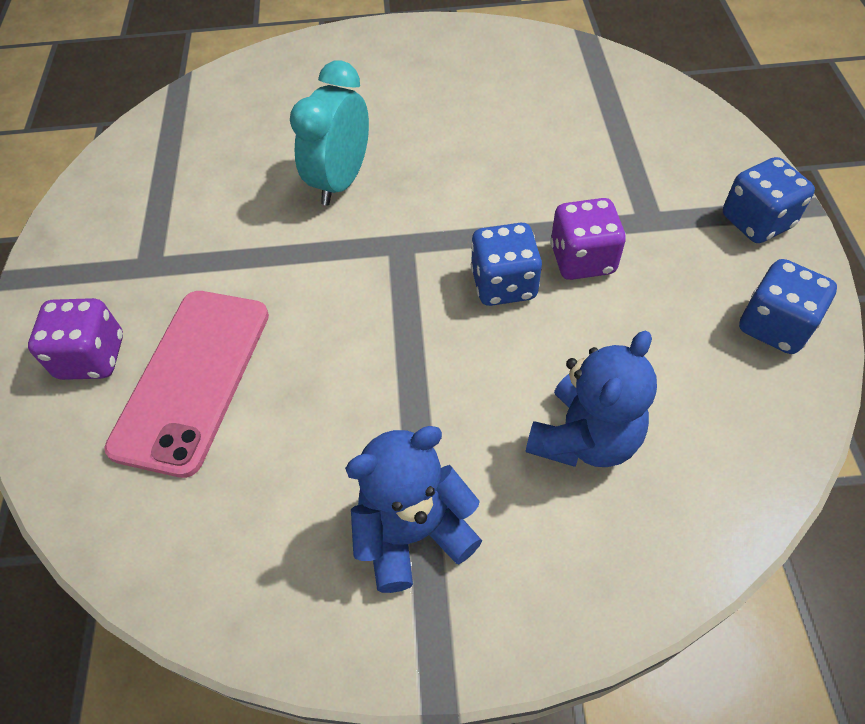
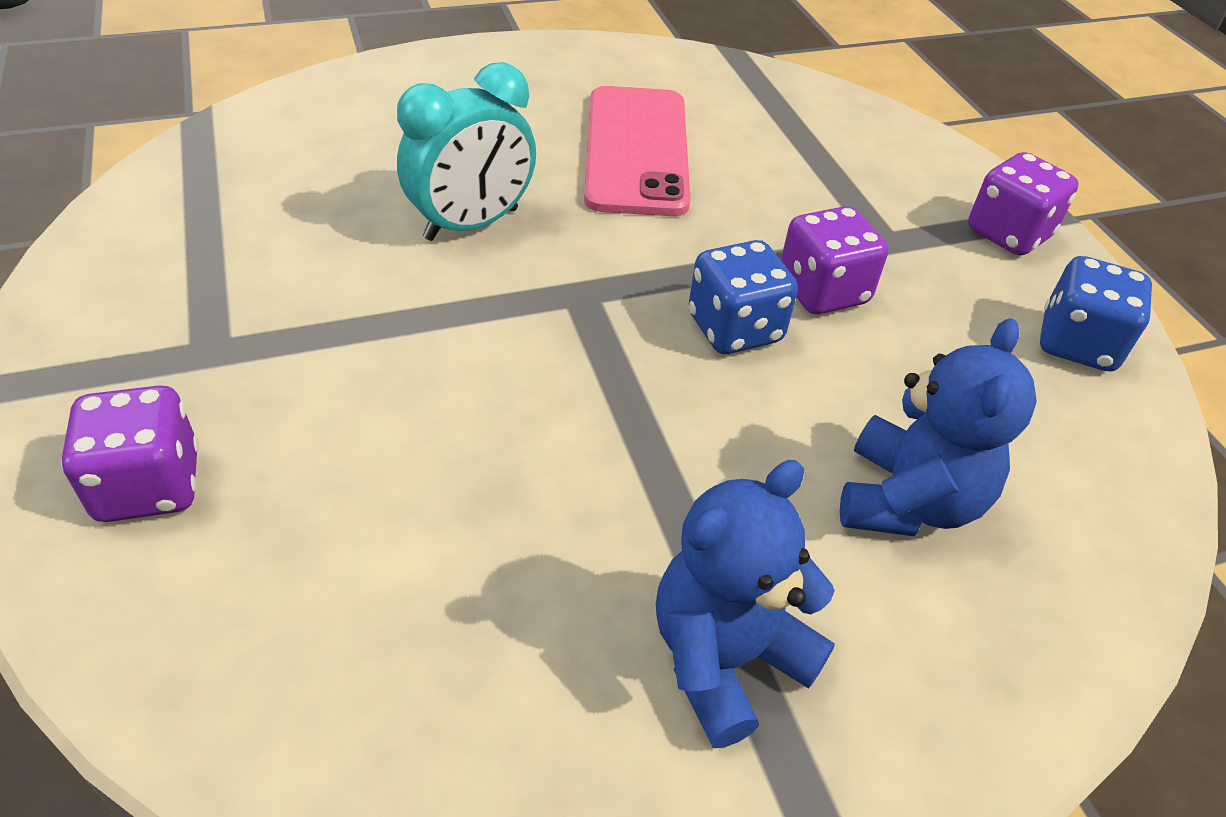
camera: 20 degrees left, 10 degrees down
(192, 379) = (324, 496): pink phone -> pink phone (636, 151)
(341, 181) = (471, 224): turquoise clock -> turquoise clock turned 135 degrees counterclockwise
(756, 221) = (1008, 234): blue dice -> purple dice

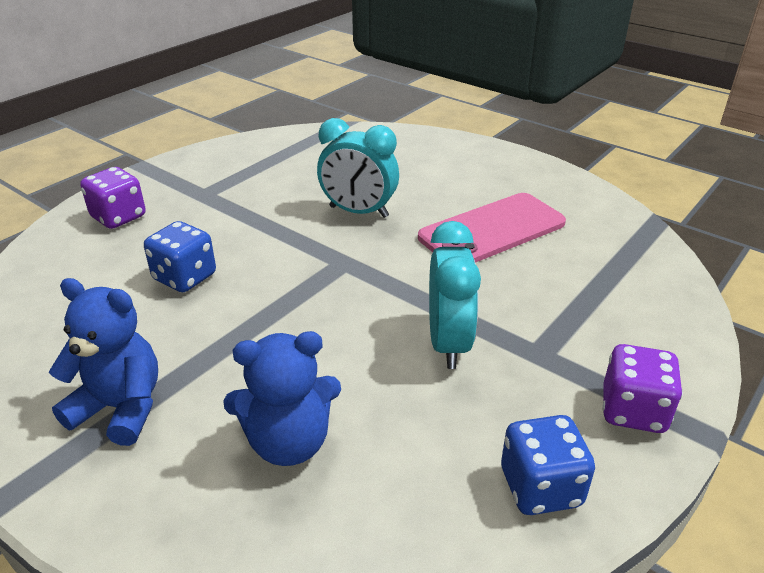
camera: 60 degrees right, 10 degrees down
(735, 328) = (373, 322): blue dice -> blue dice (185, 277)
(822, 291) = (448, 343): purple dice -> turquoise clock

